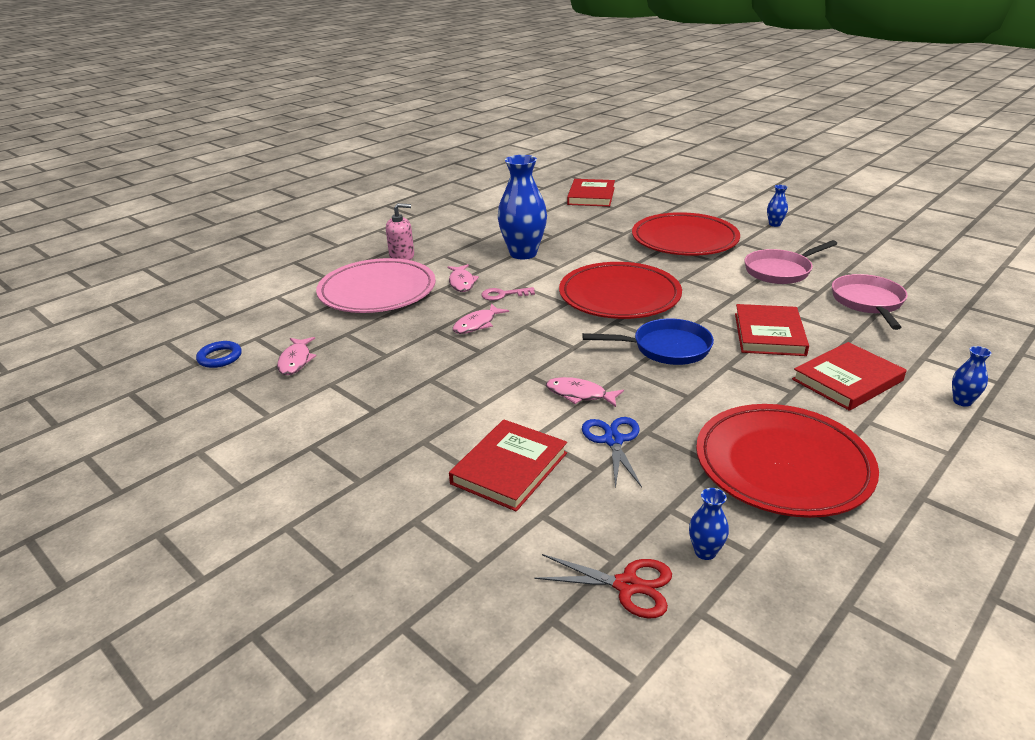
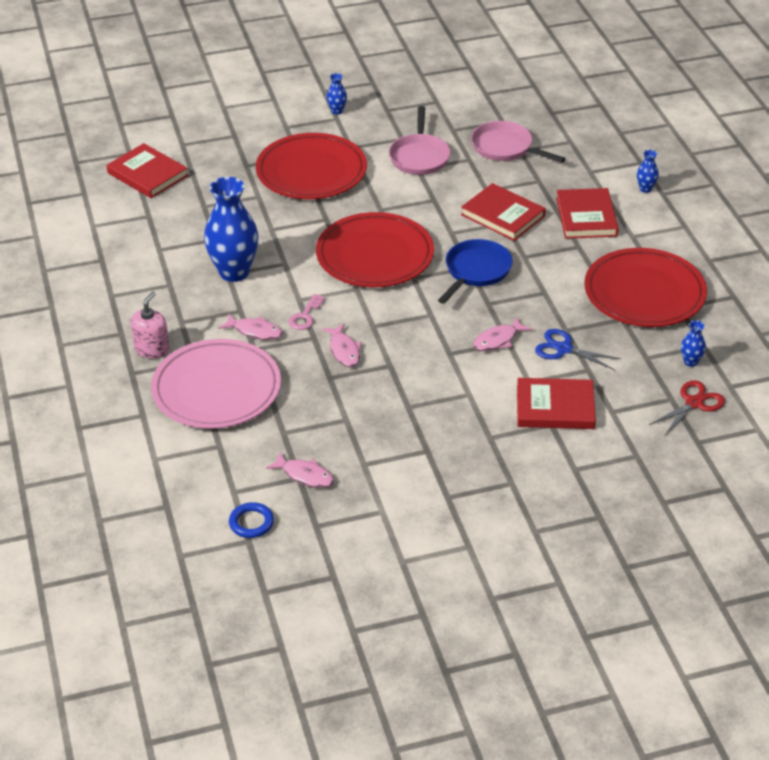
camera: 60 degrees left, 10 degrees up
(509, 468) = (555, 407): red book -> red book turned 60 degrees counterclockwise

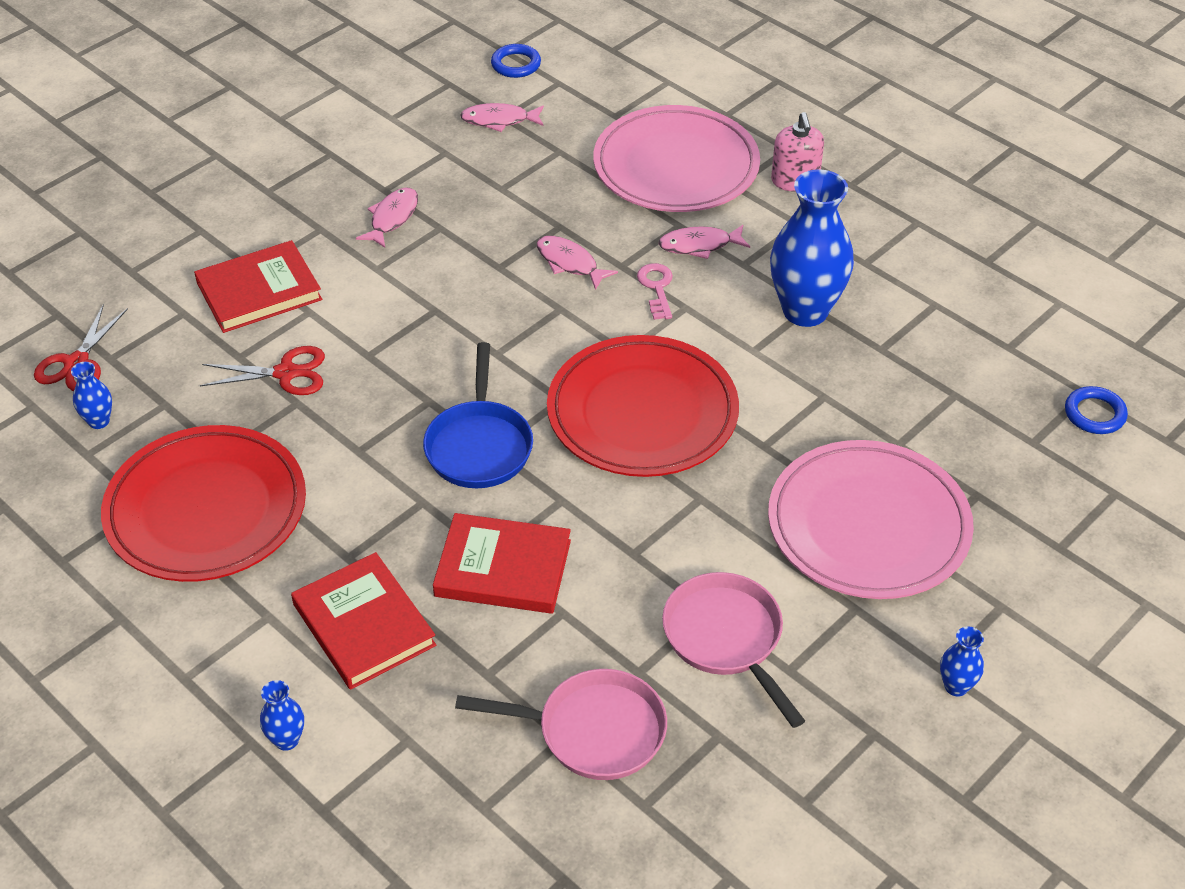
camera: 150 degrees right, 5 degrees up
(147, 174) = (1094, 414): red book -> blue ring
(311, 172) = (868, 526): red plate -> pink plate
(498, 340) = (383, 351): pink fish -> pink fish (392, 218)
(564, 349) = (286, 373): blue scissors -> red scissors

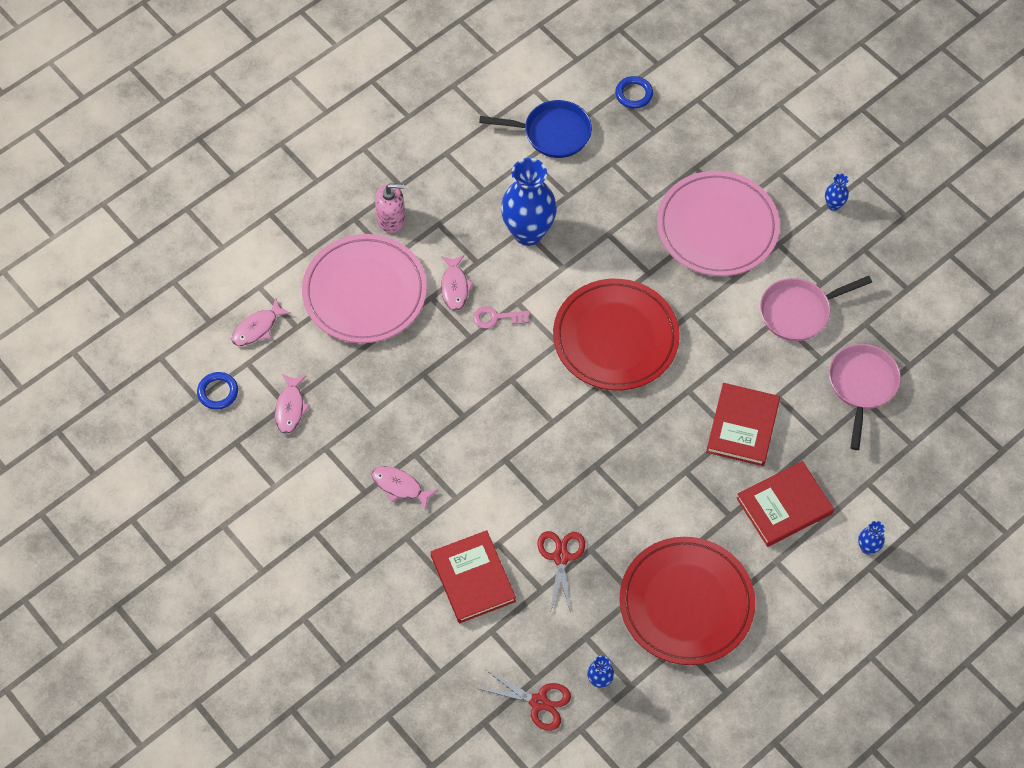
camera: 85 degrees left, 15 degrees up
(479, 445) = (638, 436): blue pan -> blue pan (552, 133)
(570, 263) = (464, 370): pink fish -> pink fish (257, 328)

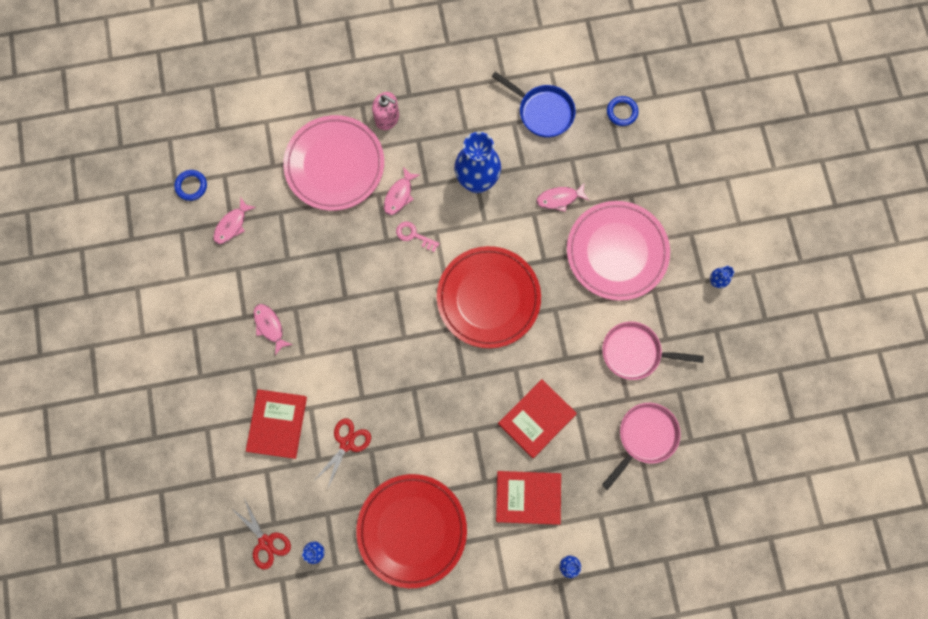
camera: 30 degrees right, 15 degrees up
(257, 328) = (246, 152): pink fish -> pink fish (559, 199)

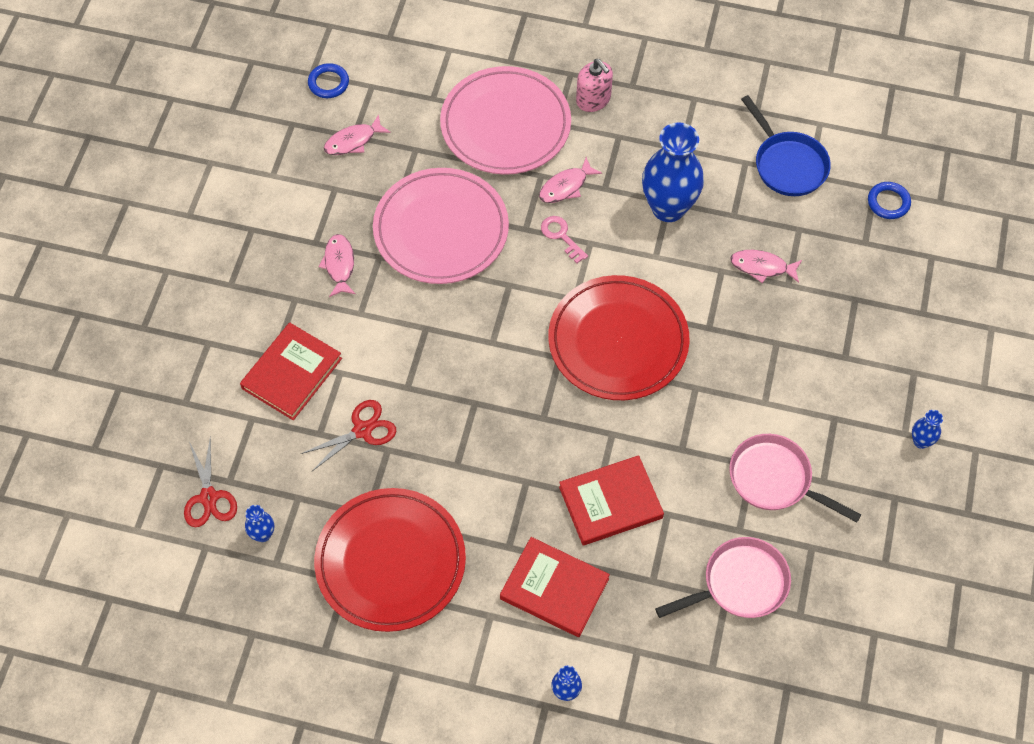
camera: 25 degrees right, 15 degrees down
(617, 252) = (806, 355): pink plate -> pink plate (441, 230)

